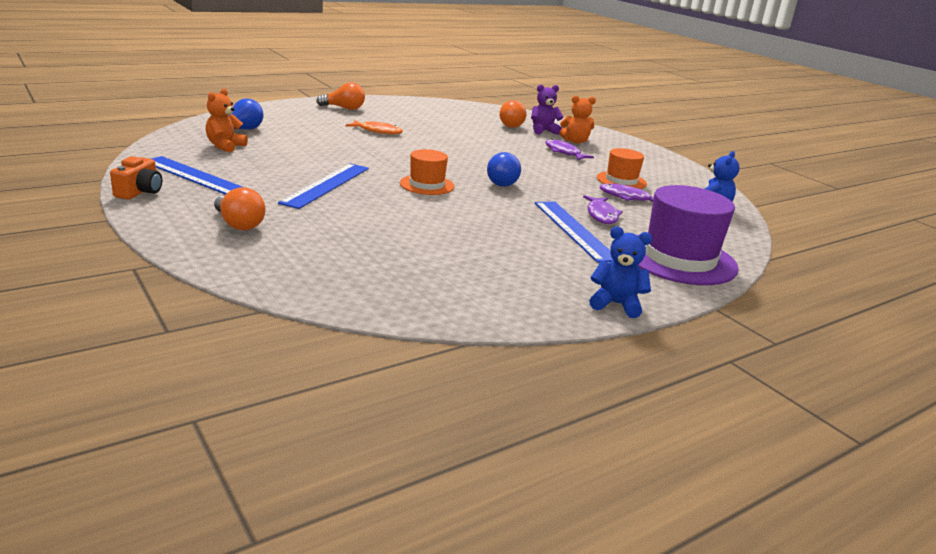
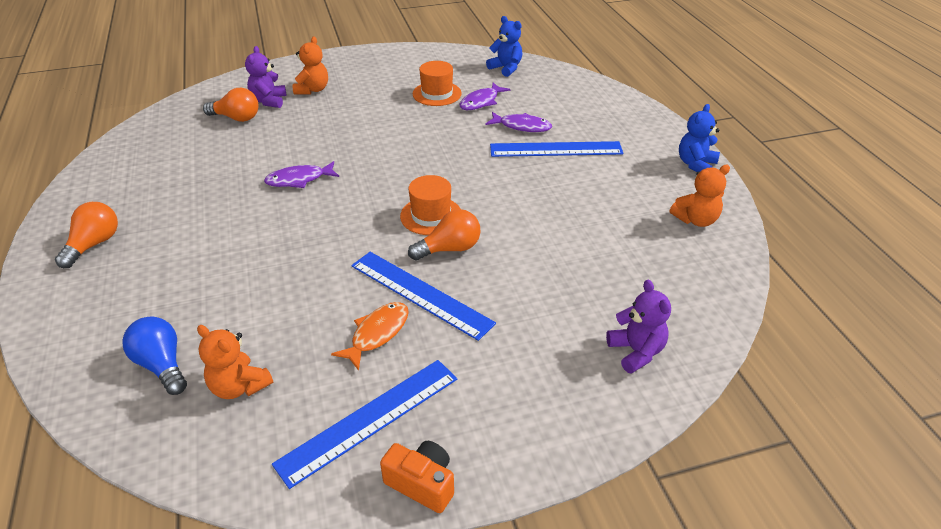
camera: 70 degrees left, 15 degrees up
(239, 224) = (540, 378): orange light bulb -> orange light bulb (449, 249)
(275, 260) = (636, 352): none -> purple teddy bear
(377, 131) = (222, 226): orange fish -> orange fish (377, 334)
(498, 298) = (696, 220): none -> orange teddy bear
(502, 182) = (431, 163): blue light bulb -> none
(564, 152) = (347, 105): purple fish -> purple fish (299, 180)
(679, 259) = (612, 114): purple hat -> none

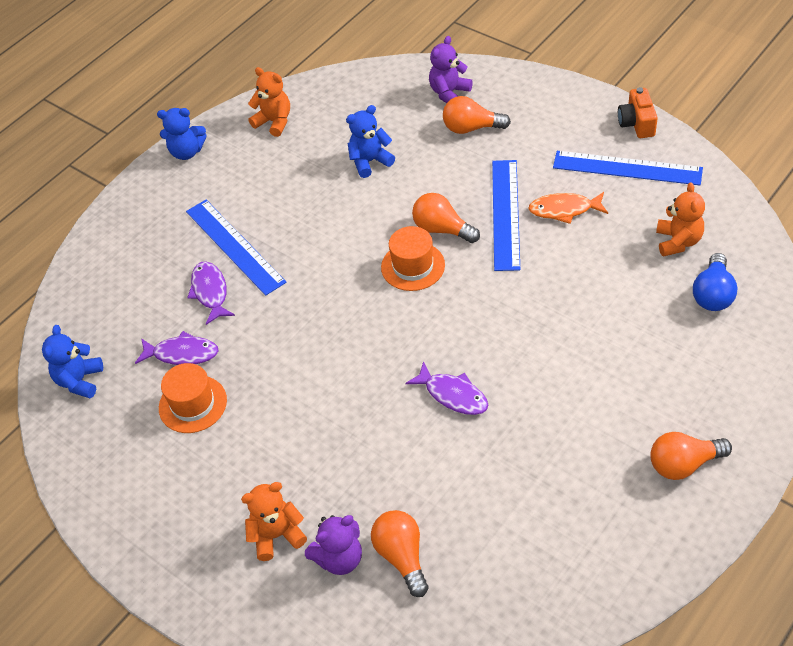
camera: 120 degrees left, 10 degrees up
(561, 337) = (471, 128): none -> orange light bulb
(581, 249) = (370, 161): none -> blue teddy bear

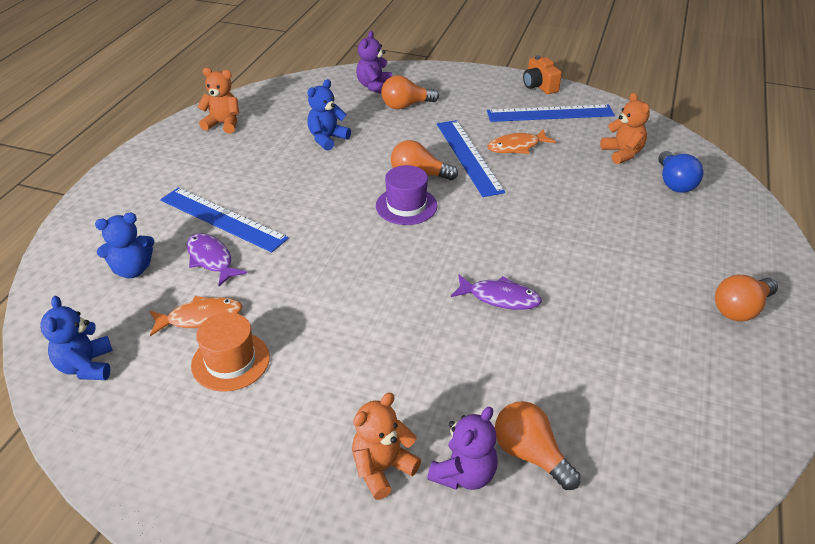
camera: 25 degrees left, 10 degrees down
(182, 354) = (200, 318): purple fish -> orange fish
(187, 152) = (144, 156): blue teddy bear -> blue teddy bear (132, 270)
(413, 266) = (406, 206): orange hat -> purple hat

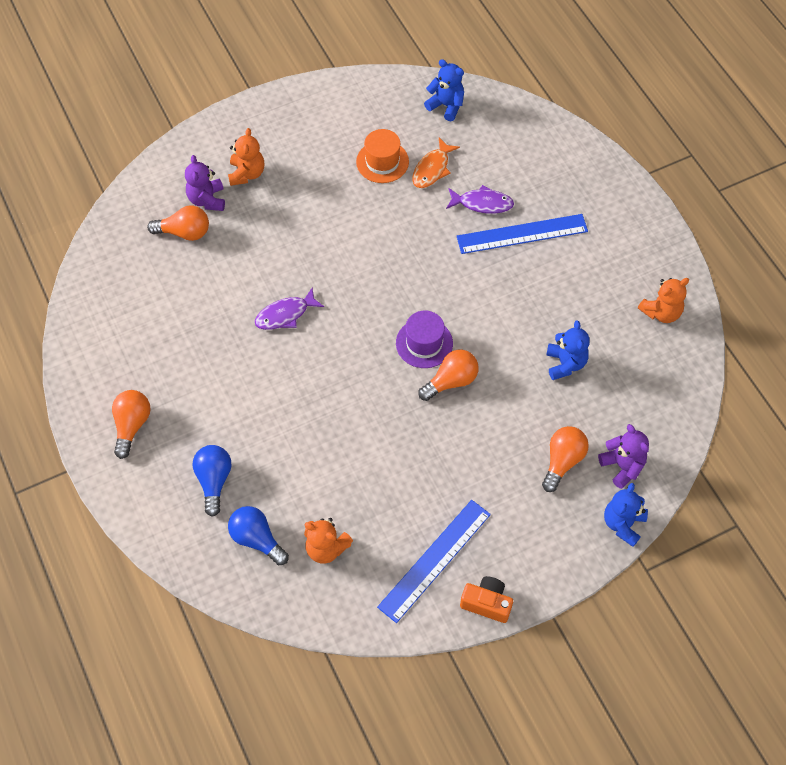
camera: 135 degrees right, 20 degrees up
(132, 270) = (513, 162): blue teddy bear -> blue teddy bear (623, 524)
(468, 157) = (439, 435): blue ruler -> none
(517, 147) = (416, 482): orange fish -> none
(684, 230) = (214, 481): none -> blue light bulb

